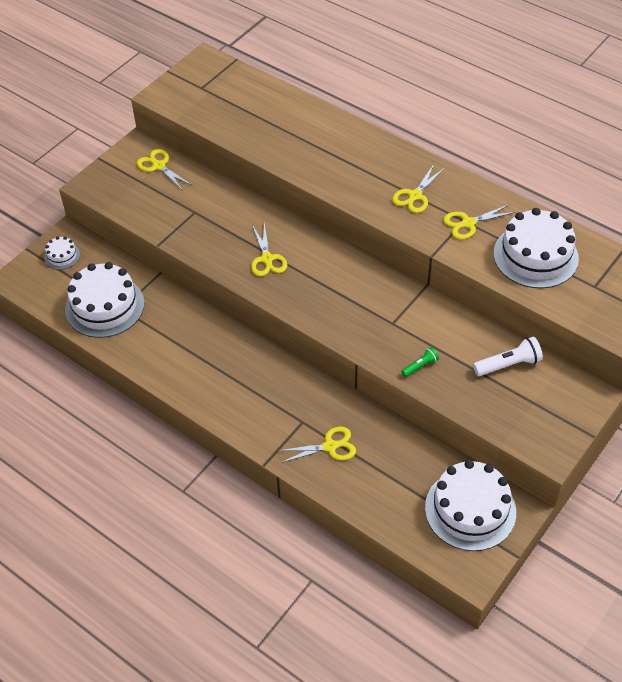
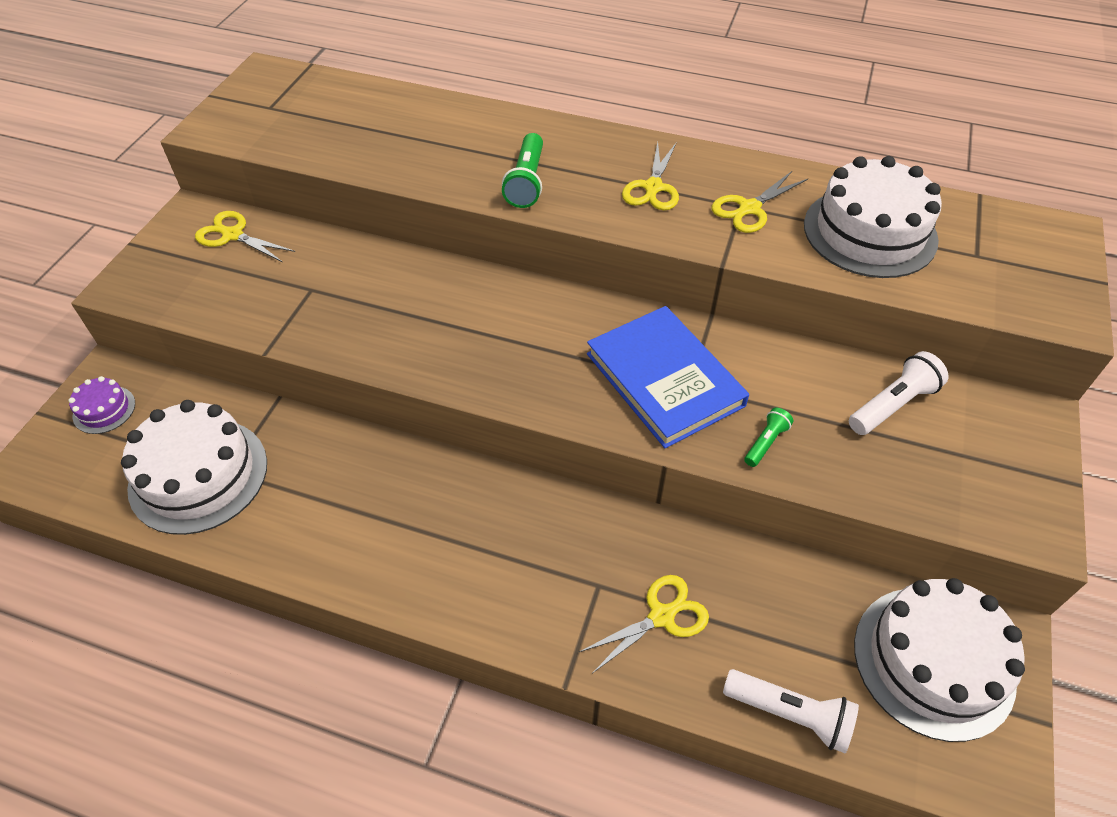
camera: 20 degrees left, 0 degrees up
(62, 256) = (104, 409): white cake -> purple cake
(267, 259) = (452, 333): yellow scissors -> none
(339, 175) = (527, 182): none -> green flashlight
(376, 511) = (789, 714): none -> white flashlight
(379, 316) = (664, 379): none -> blue book

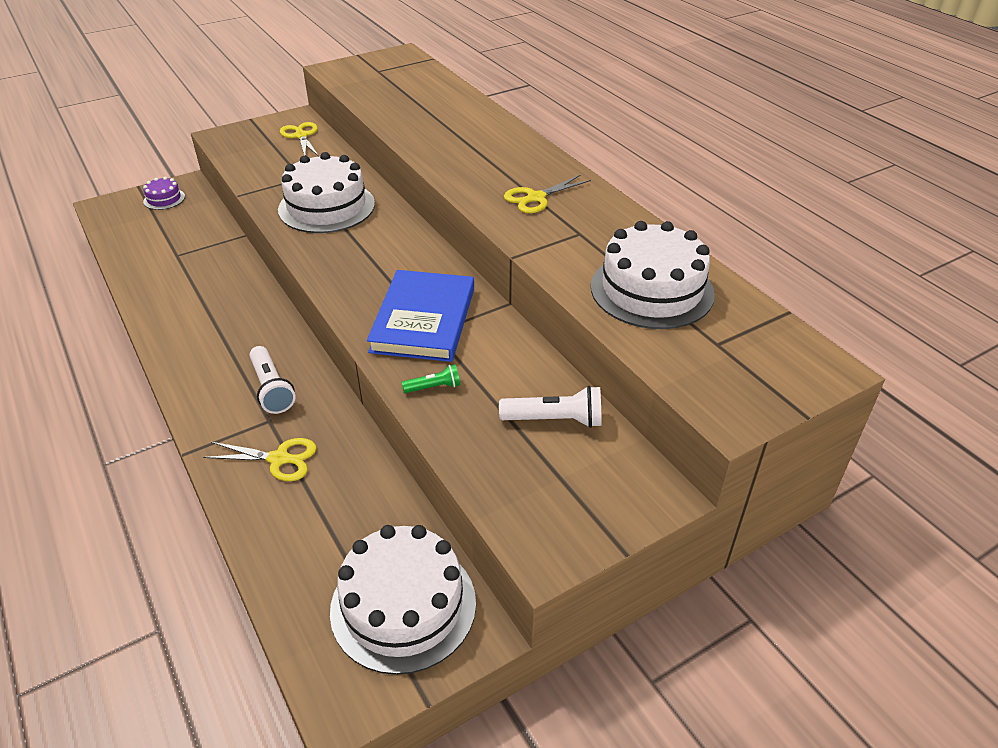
camera: 40 degrees right, 10 degrees down
(198, 475) = (162, 249): white cake -> white cake (326, 207)
(527, 182) = (461, 161): green flashlight -> none
(749, 208) = (583, 237): yellow scissors -> none
(789, 714) = (274, 560): white flashlight -> white flashlight (272, 389)

